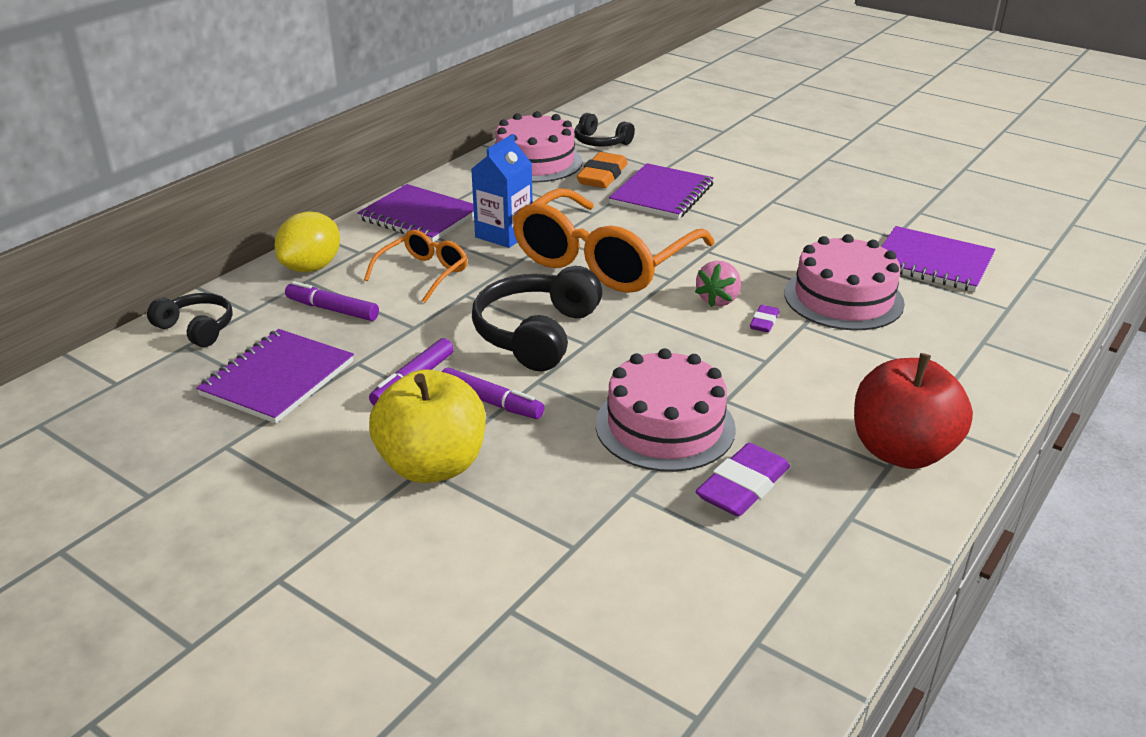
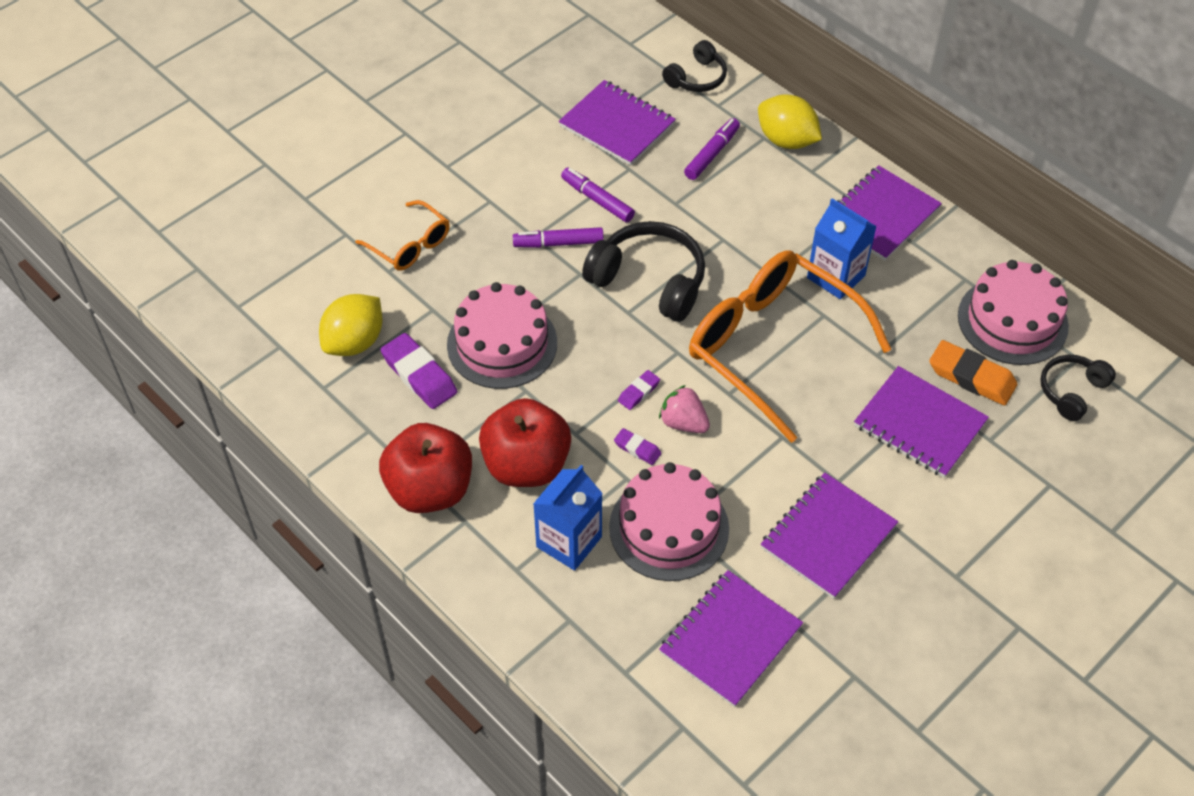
camera: 100 degrees right, 20 degrees up
(423, 273) = (765, 213): orange glasses -> orange glasses (410, 245)
(432, 465) = (492, 206): yellow apple -> none
(491, 402) = (558, 243): purple marker -> purple marker turned 45 degrees clockwise
(693, 327) = (638, 392): none -> purple eraser
(714, 558) = (354, 342): none -> yellow lemon
(800, 226) = (828, 537): none -> purple notebook
(825, 387) = (526, 465): none -> red apple
(899, 350) = (569, 542): none -> blue carton

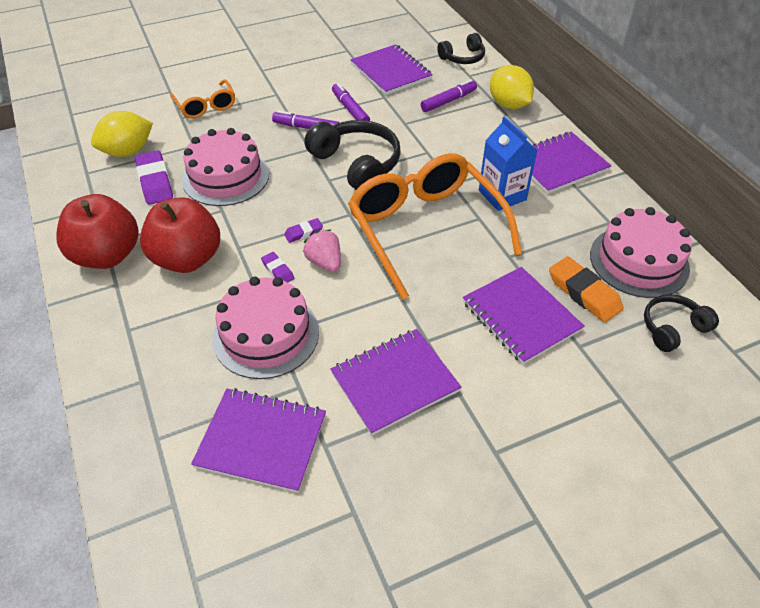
camera: 20 degrees right, 5 degrees down
(569, 542) = (181, 321): blue carton -> none
(730, 639) = (261, 441): purple notebook -> purple notebook turned 45 degrees clockwise

